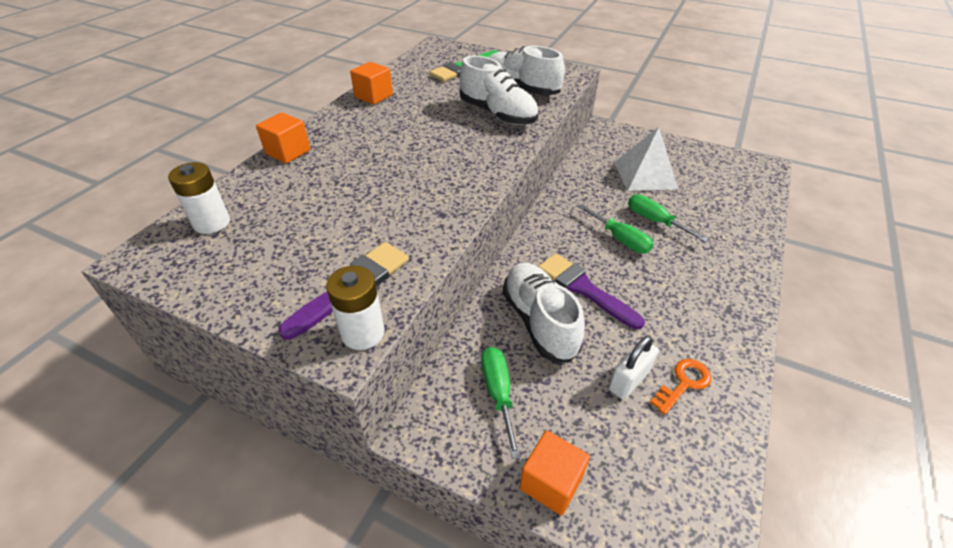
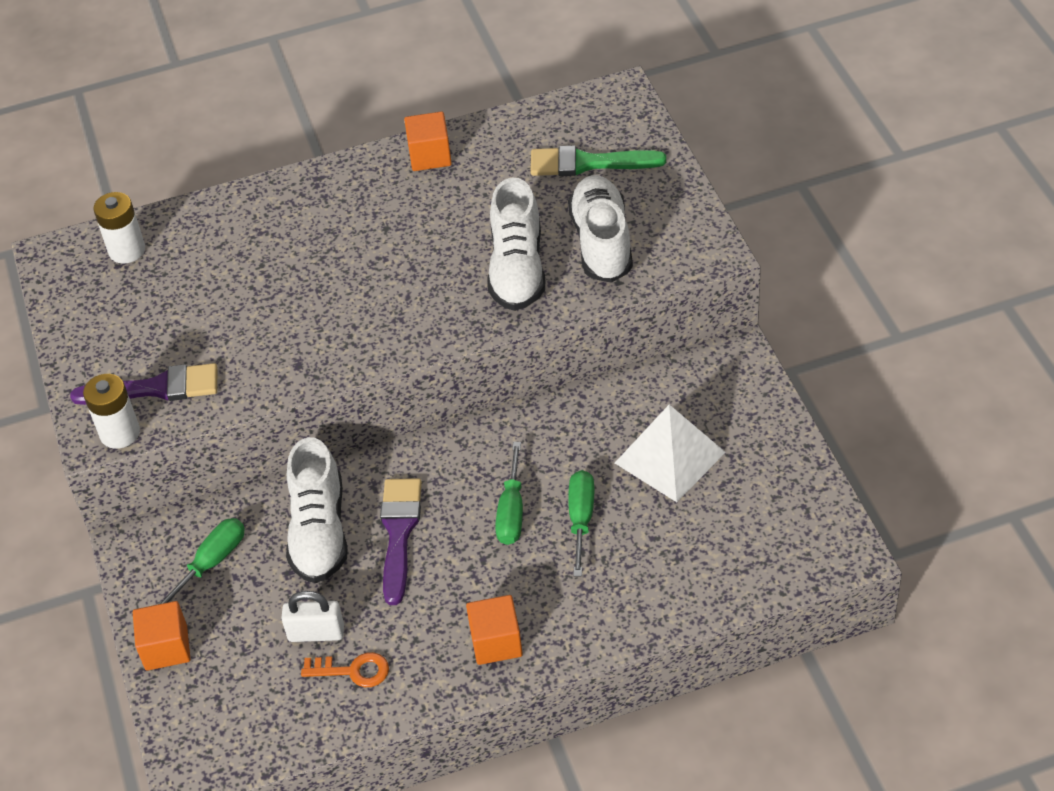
camera: 50 degrees right, 5 degrees up
(288, 152) = (262, 196): orange cube -> orange cube (496, 642)
(539, 321) = (319, 532): white shoe -> white shoe turned 150 degrees clockwise

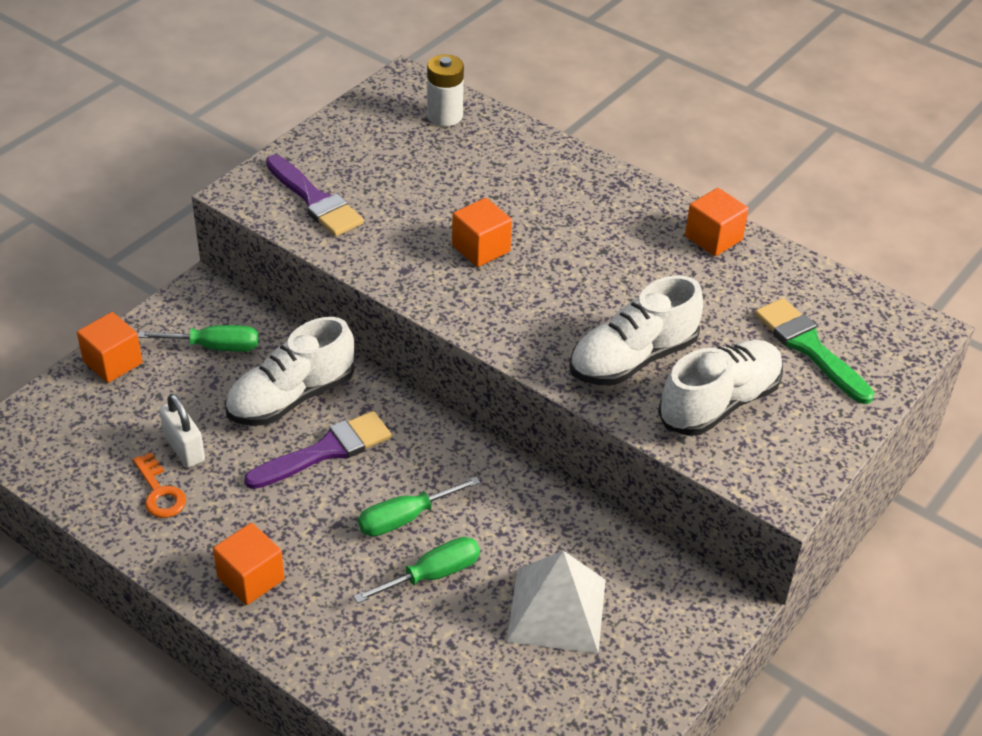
camera: 50 degrees right, 5 degrees down
(120, 433) = (254, 203): white battery -> none
(316, 303) = (481, 248): none -> orange cube

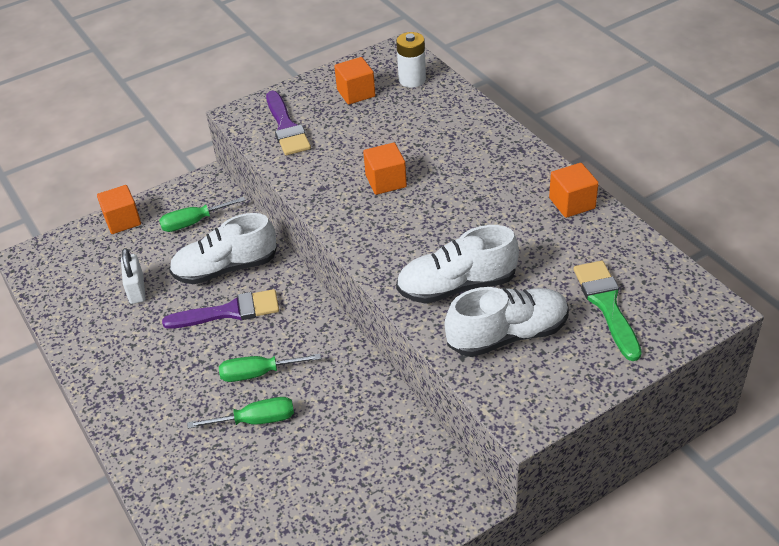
camera: 25 degrees right, 0 degrees up
(159, 492) = (105, 317): orange key -> none
(215, 347) = (193, 222): green screwdriver -> green screwdriver turned 135 degrees clockwise
(251, 578) = (131, 392): orange cube -> orange cube (356, 93)
(556, 610) = (332, 470): white pyramid -> none

